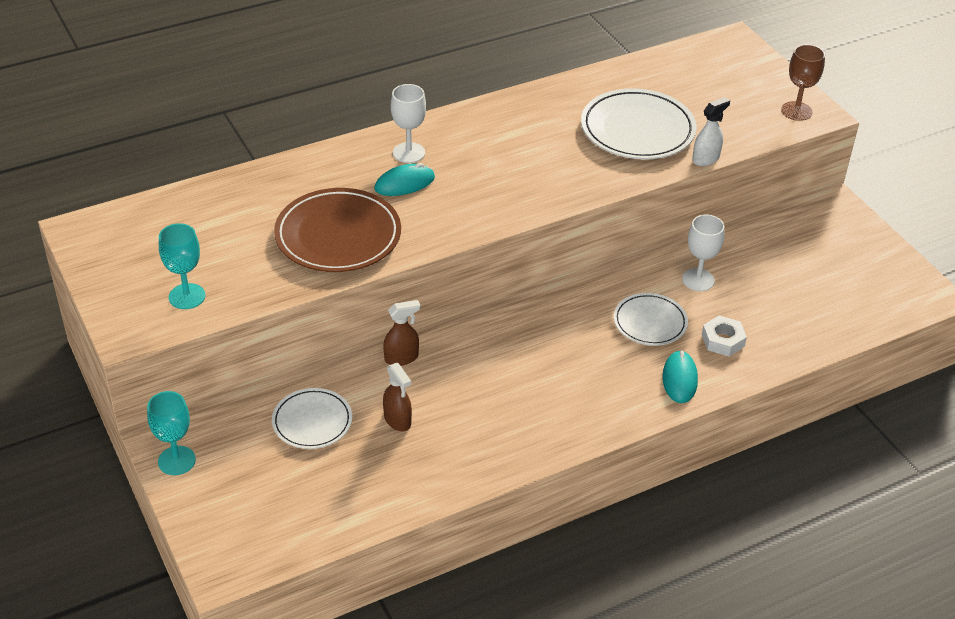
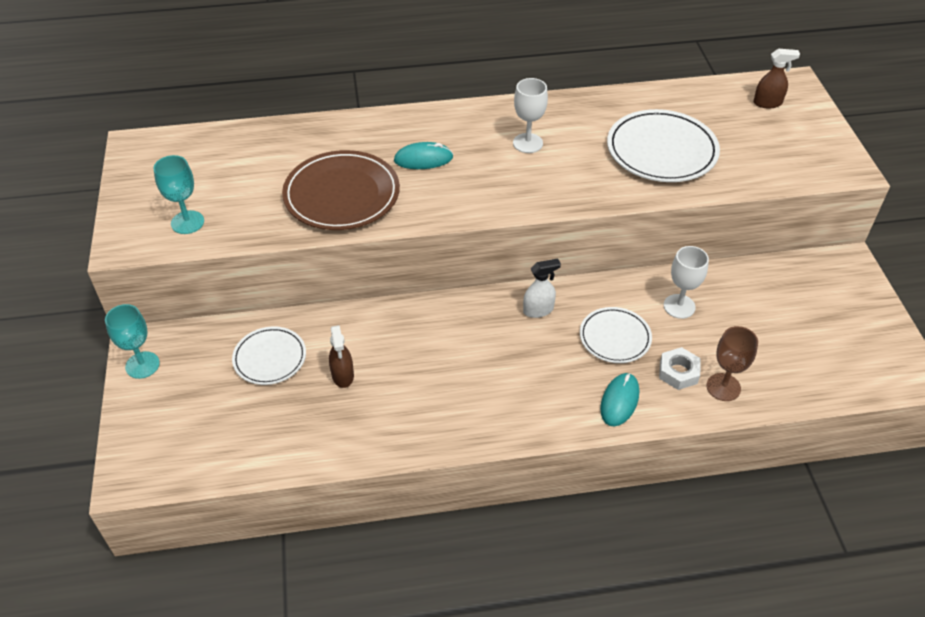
camera: 20 degrees right, 5 degrees up
(401, 358) = (374, 318): brown spray bottle -> brown spray bottle (767, 103)
(409, 153) = (441, 132): white goblet -> white goblet (528, 143)
(706, 159) = (716, 192): white spray bottle -> white spray bottle (538, 310)
(796, 111) = (828, 162): brown goblet -> brown goblet (723, 387)

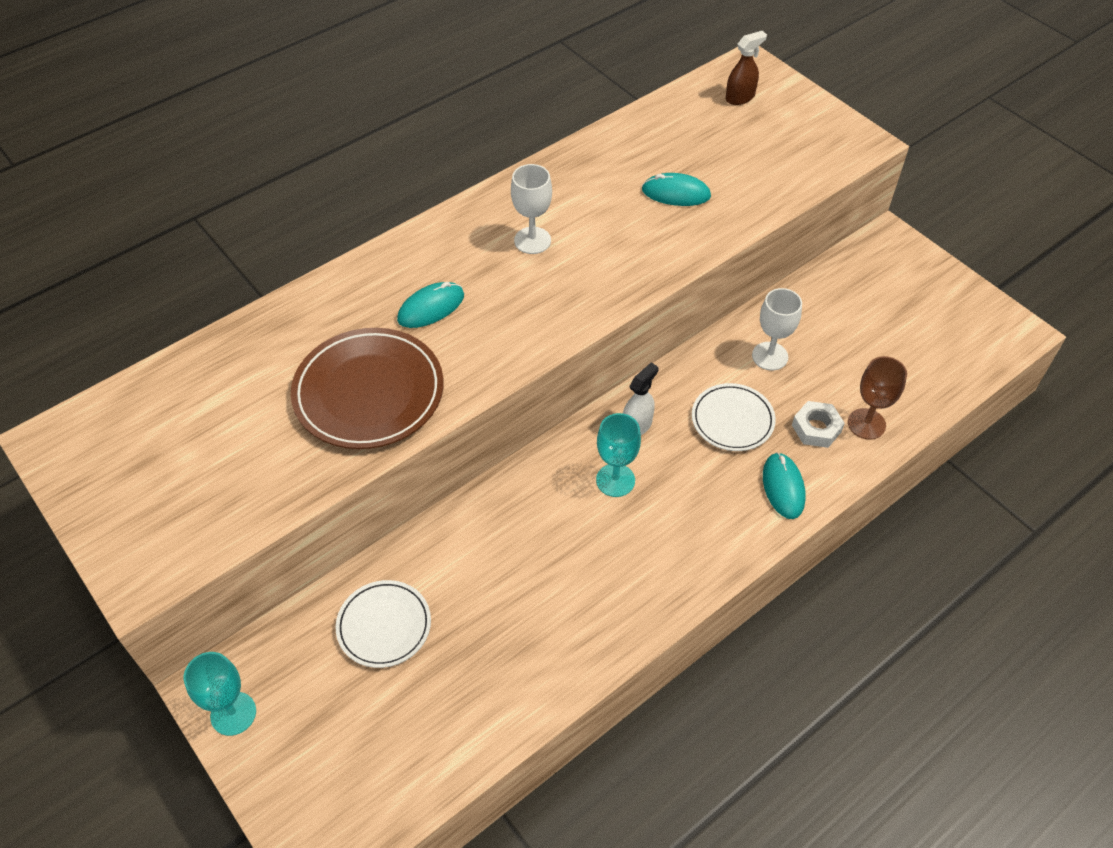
camera: 30 degrees left, 5 degrees up
(187, 222) = (203, 512): turquoise goblet -> turquoise goblet (615, 480)
(343, 375) = (483, 604): brown spray bottle -> none
(661, 150) = (676, 193): white plate -> turquoise mouse

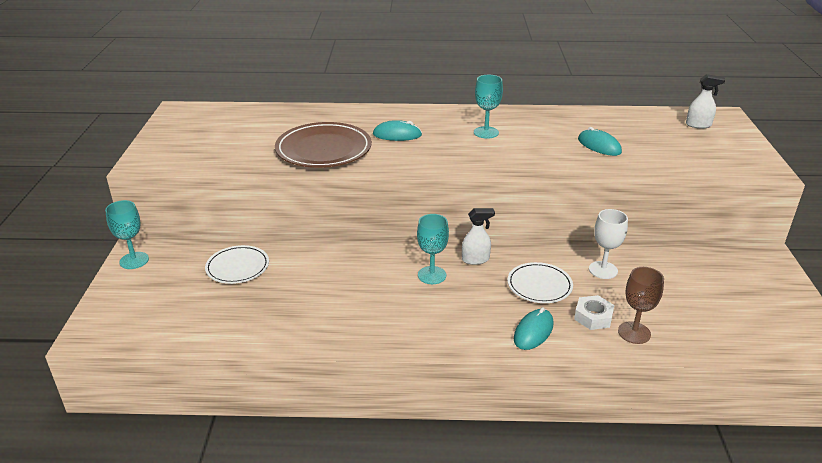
camera: 40 degrees right, 20 degrees down
(532, 240) = (486, 132): white goblet -> turquoise goblet
(740, 97) = (698, 125): brown spray bottle -> white spray bottle

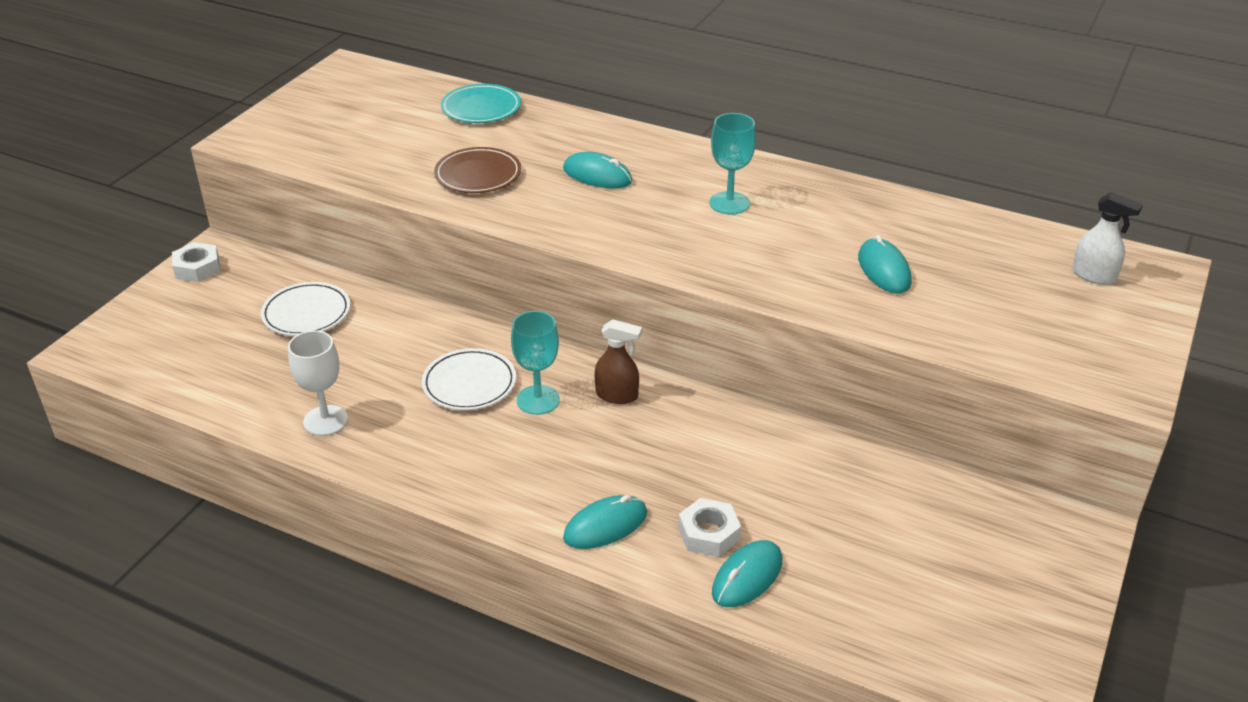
camera: 25 degrees right, 5 degrees up
(134, 260) = (197, 268): turquoise goblet -> white nut
(290, 115) = (481, 108): none -> turquoise plate
(323, 150) = (478, 175): brown plate -> brown plate, size x0.61
(475, 259) = (617, 395): white spray bottle -> brown spray bottle
(539, 285) = (673, 462): white plate -> white plate (469, 383)
(603, 270) = (788, 469): white goblet -> white goblet (325, 421)
(634, 333) = (747, 577): brown goblet -> turquoise mouse

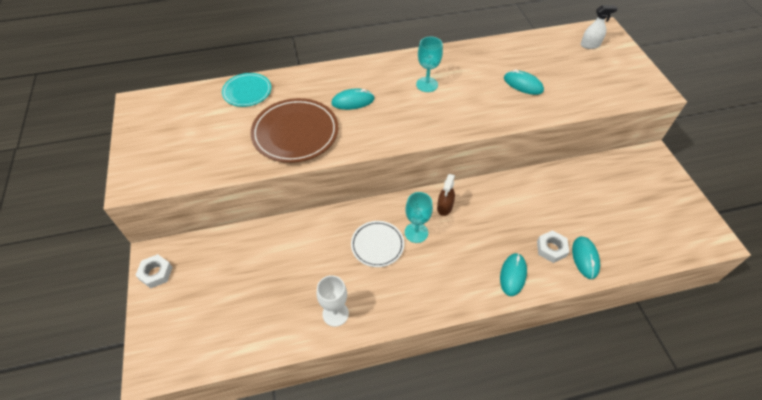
camera: 40 degrees left, 15 degrees up
(306, 313) = (252, 260): white plate -> none
(478, 175) = (295, 133): brown plate -> brown plate, size x1.65
(617, 395) = (444, 207): brown spray bottle -> brown spray bottle turned 135 degrees clockwise

